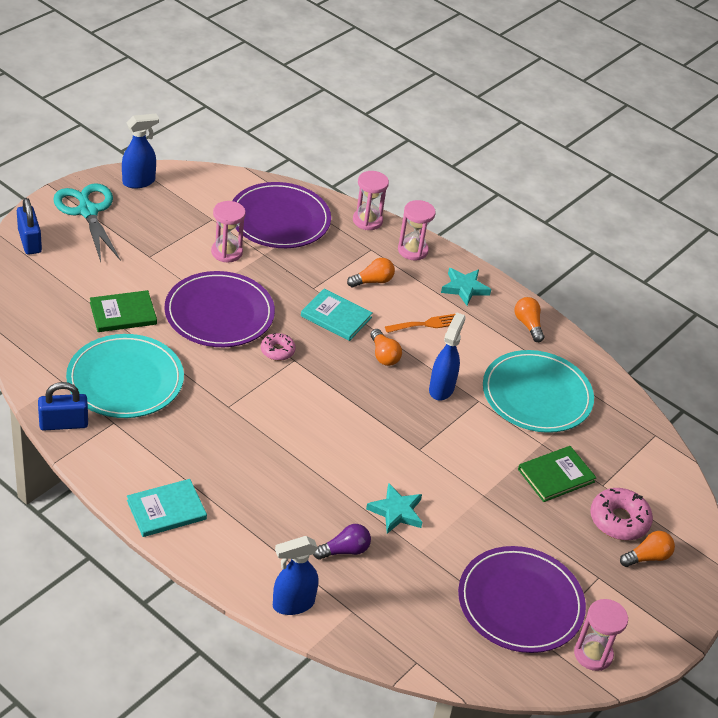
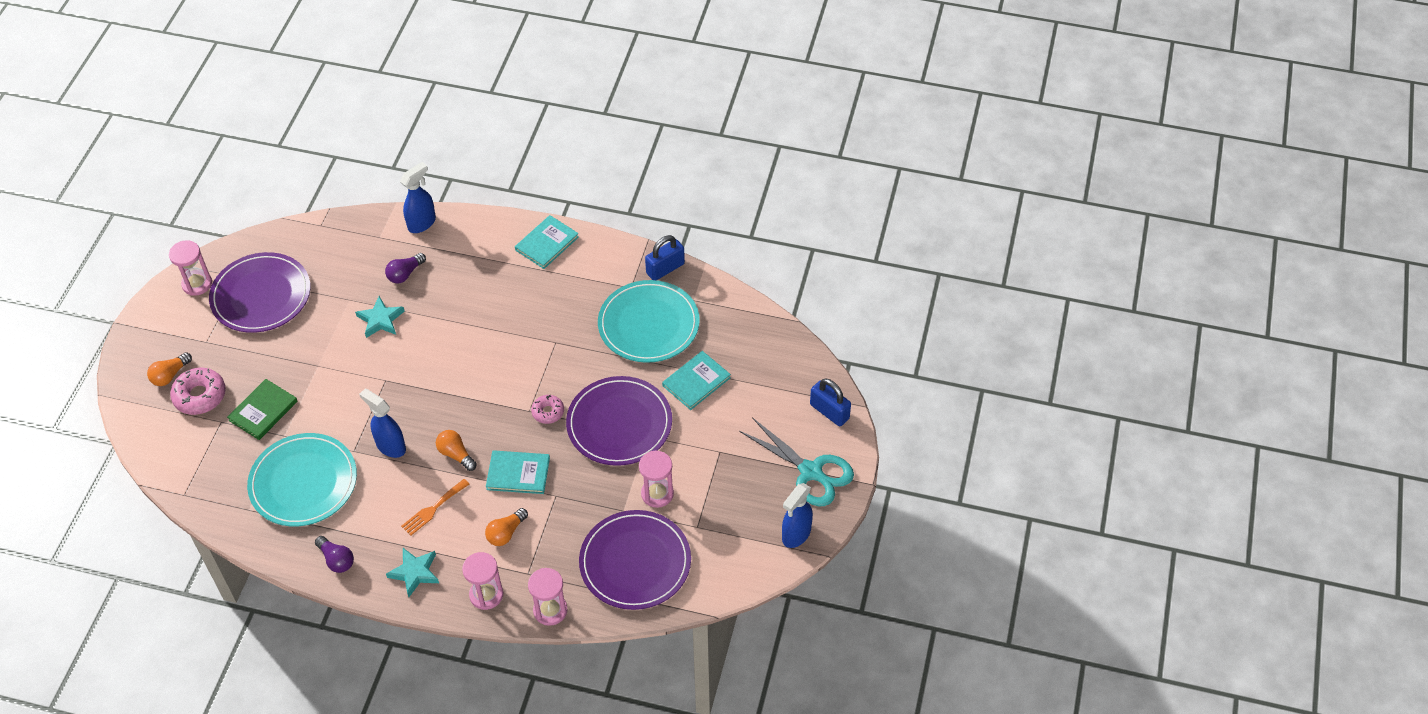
camera: 160 degrees right, 10 degrees up
(123, 313) = (696, 382): green book -> turquoise book
(441, 388) = (390, 446): blue spray bottle -> blue spray bottle turned 135 degrees clockwise
(528, 325) = (336, 560): orange light bulb -> purple light bulb

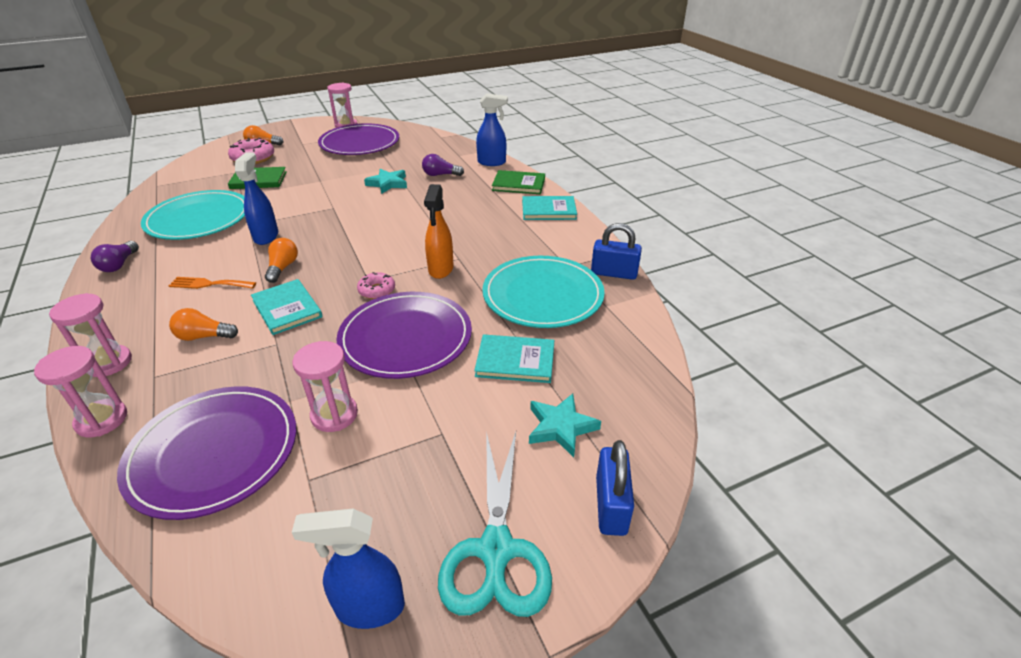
camera: 50 degrees right, 15 degrees down
(415, 572) = (121, 308): turquoise star -> turquoise star (561, 427)
(484, 233) = (518, 184): none -> green book
(559, 361) = (440, 269): none -> orange spray bottle

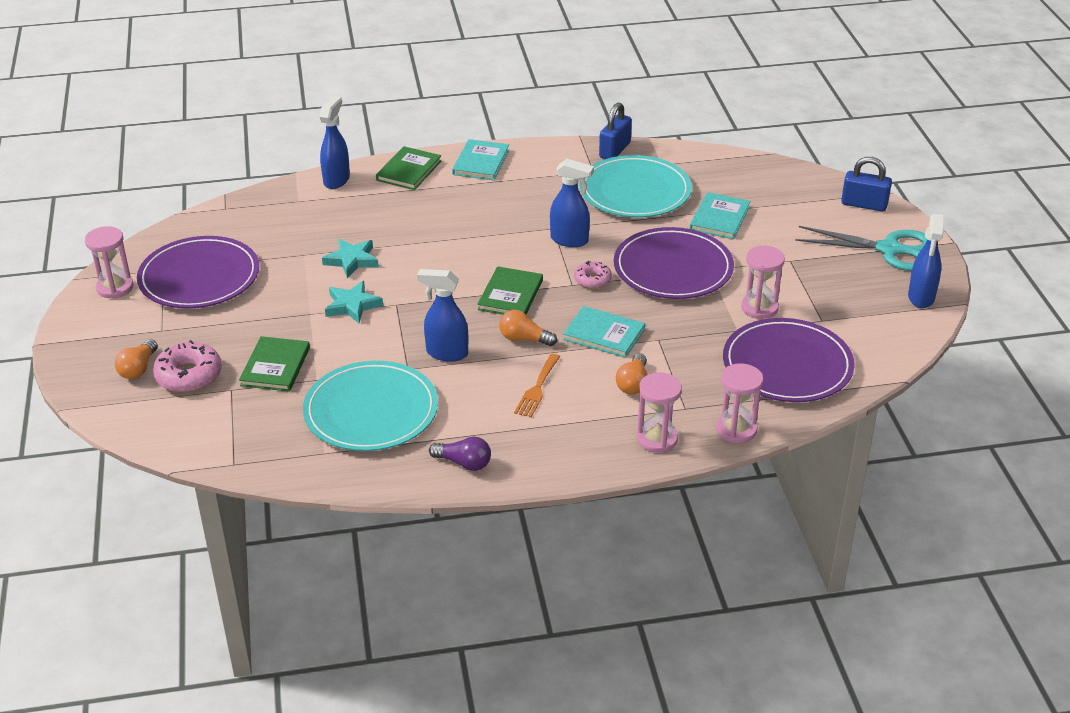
camera: 75 degrees left, 0 degrees up
(287, 309) = (604, 334): turquoise book -> turquoise book turned 45 degrees clockwise
(348, 252) = (510, 295): none -> green book
(440, 175) = (350, 220): purple light bulb -> none
(440, 269) = (570, 240): orange spray bottle -> blue spray bottle
(561, 427) = (795, 210): turquoise star -> turquoise star (352, 305)

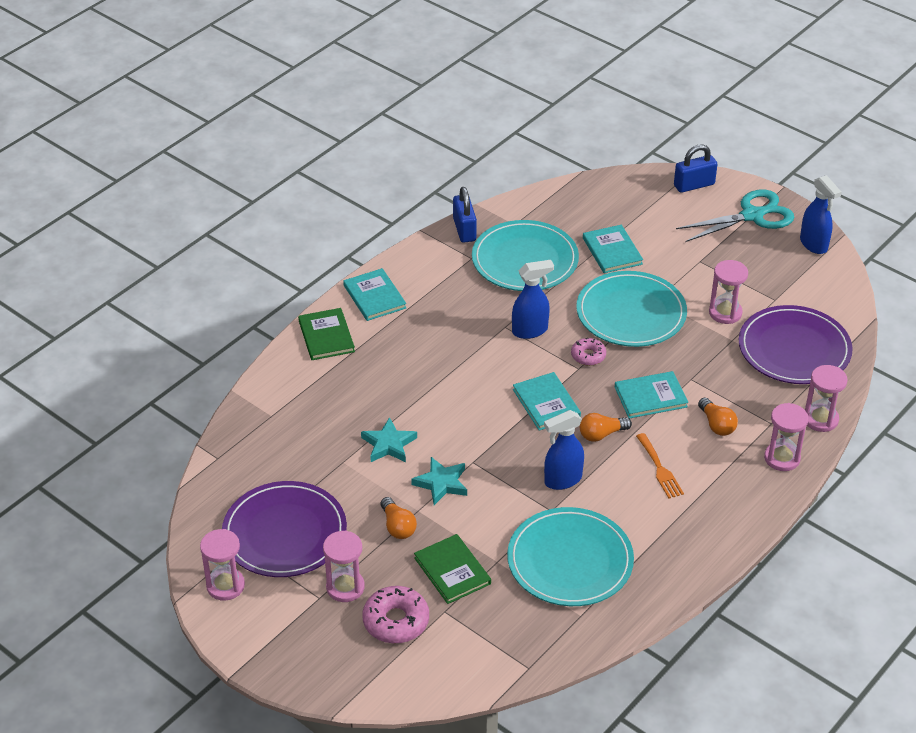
camera: 40 degrees left, 5 degrees up
(138, 369) = (347, 642): orange light bulb -> orange light bulb (397, 526)
(188, 334) = (345, 587): none -> pink hourglass
(337, 180) = (277, 378): blue spray bottle -> none
(464, 463) = (684, 559): purple light bulb -> none
(510, 295) = (546, 403): green book -> turquoise book
(673, 268) = (631, 313): purple plate -> turquoise plate

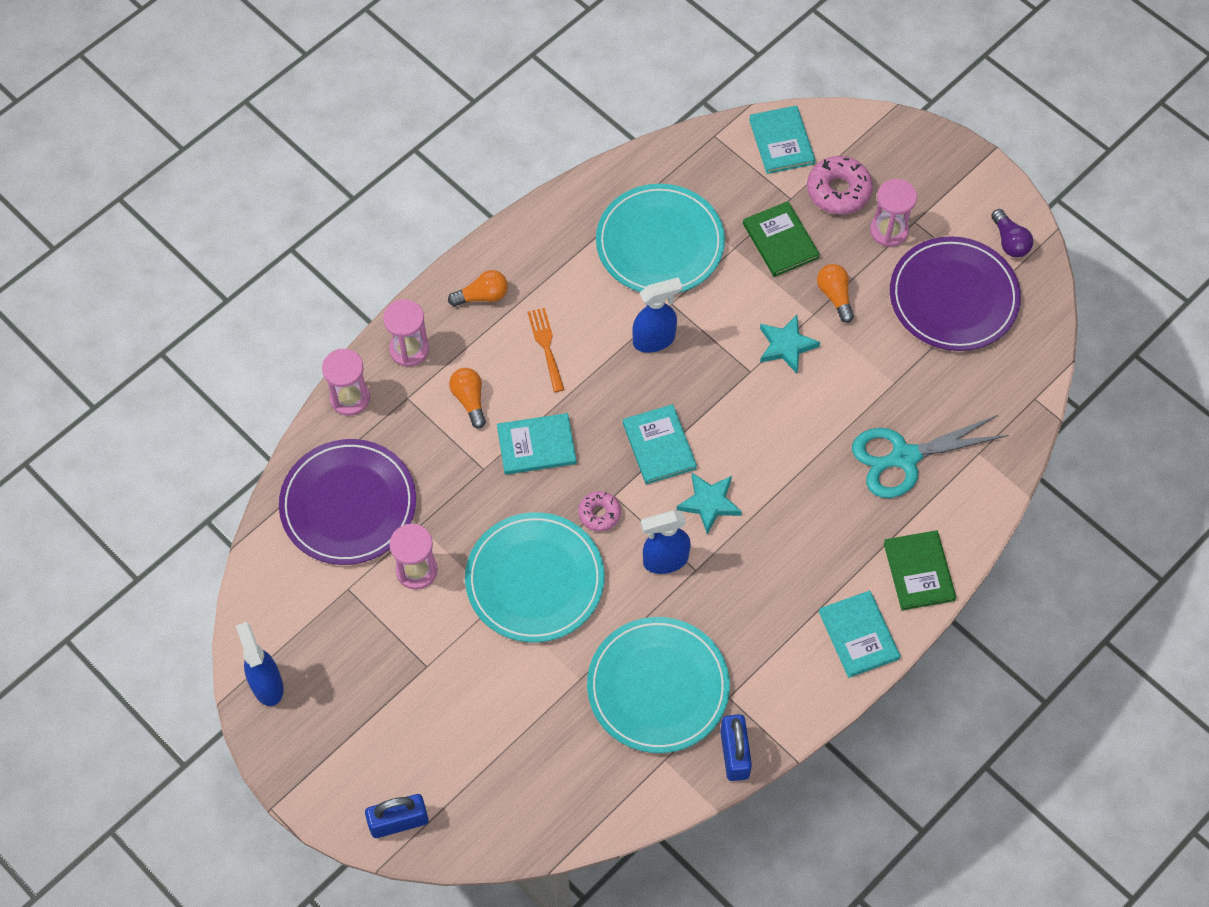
camera: 175 degrees left, 20 degrees up
(225, 586) = (1009, 241): pink hourglass -> purple light bulb
(389, 444) = (843, 402): turquoise star -> turquoise star (709, 503)
(601, 434) = (602, 397): orange light bulb -> orange light bulb (482, 296)
(612, 251) = (539, 694): turquoise book -> turquoise book (781, 141)
(752, 215) = (332, 749): turquoise scissors -> turquoise scissors (903, 457)

